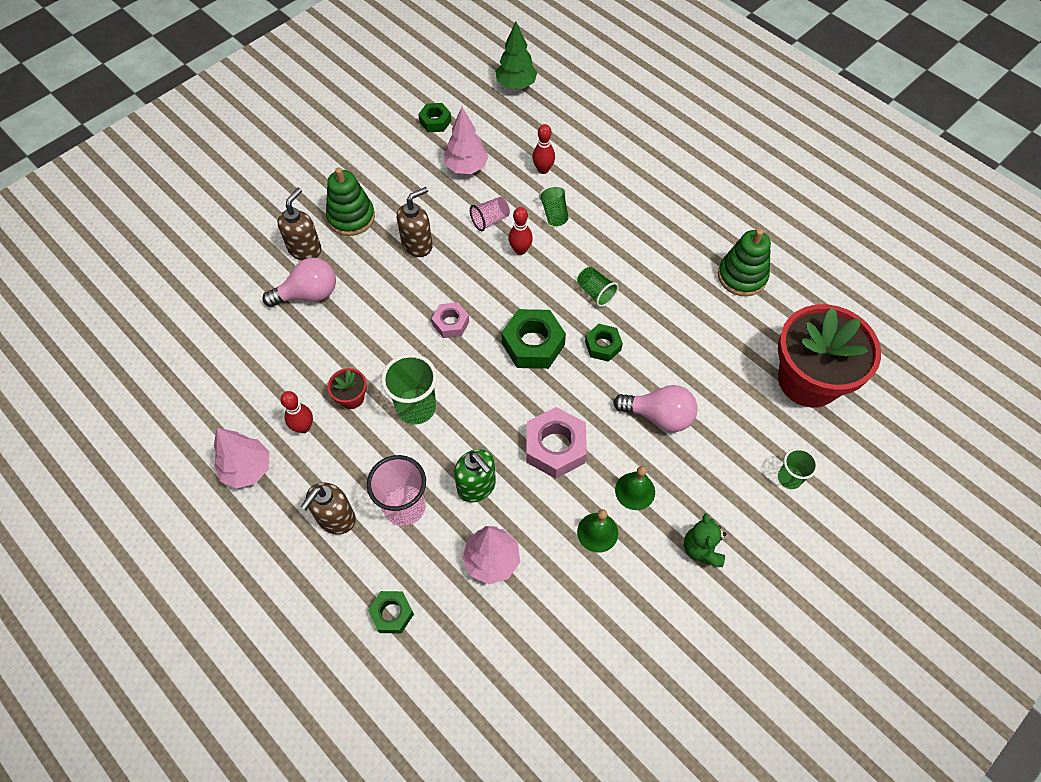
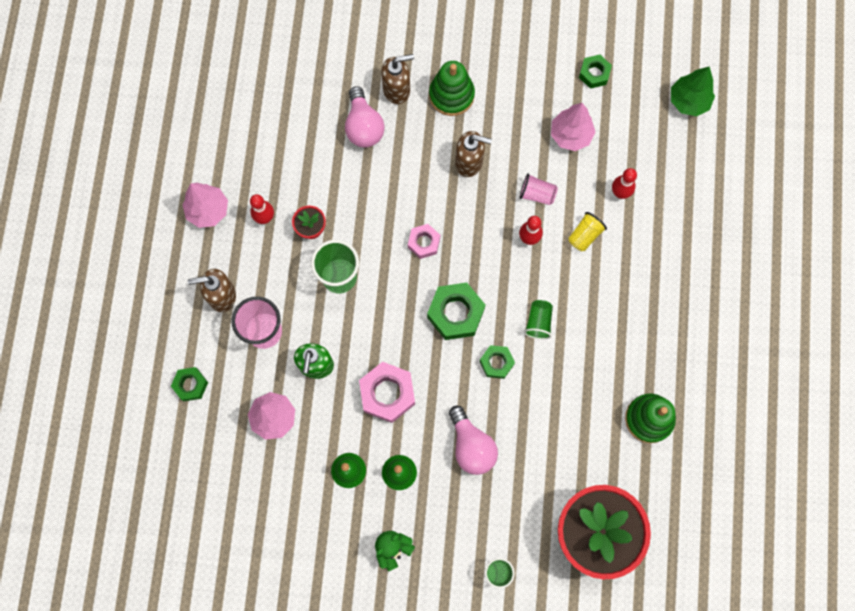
camera: 50 degrees right, 15 degrees up
(308, 294) = (363, 126): pink light bulb -> pink light bulb turned 45 degrees clockwise
(554, 214) = (584, 235): green cup -> yellow cup

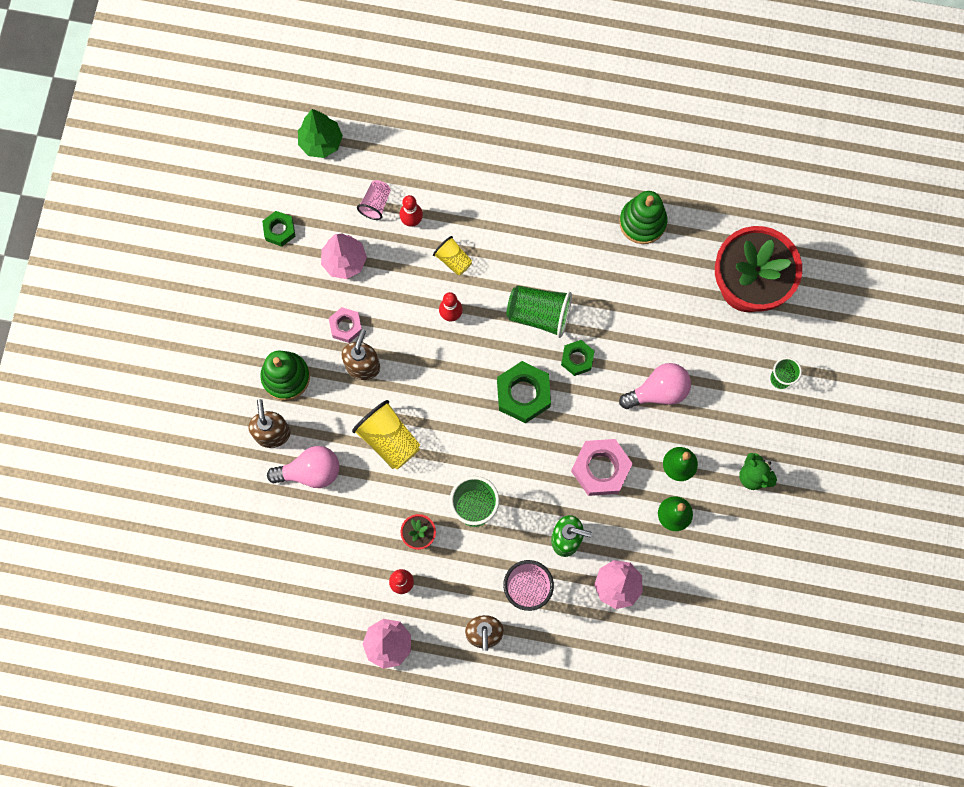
camera: 85 degrees left, 0 degrees up
(190, 385) = (577, 670): green nut -> none
(400, 192) = (389, 439): none -> yellow cup
(424, 243) = (446, 419): pink nut -> pink nut (346, 326)
(537, 194) = (405, 302): pink cup -> pink cup (375, 204)
(538, 322) = (539, 314): green cup -> green cup, size x1.69

